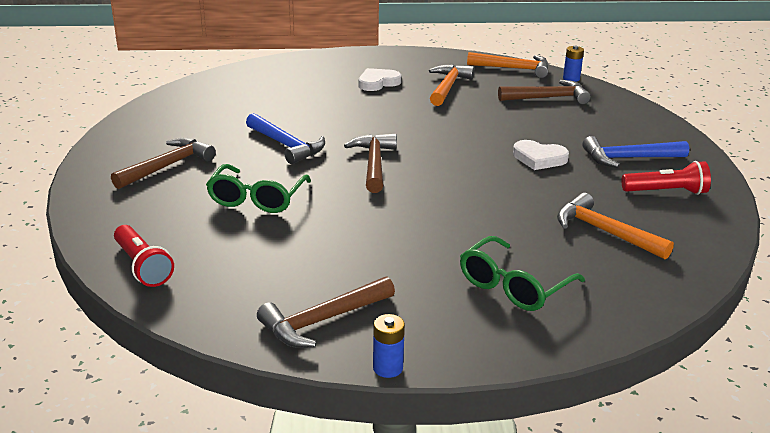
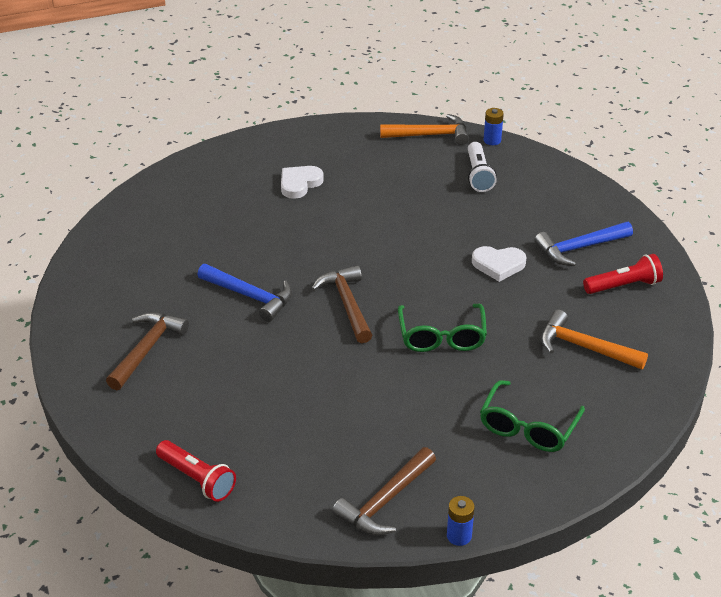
camera: 15 degrees left, 10 degrees up
(257, 199) = (258, 374): green glasses -> green glasses (442, 337)
(447, 87) = (374, 177): orange hammer -> none
(547, 98) = (478, 175): brown hammer -> white flashlight

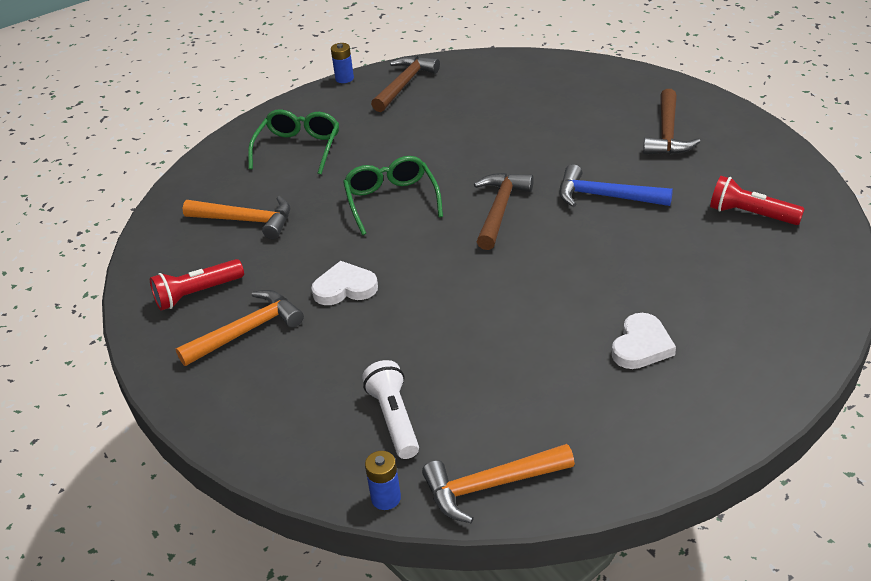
camera: 170 degrees right, 0 degrees up
(197, 479) = (553, 68): red flashlight -> red flashlight (751, 214)
(347, 304) = (500, 210): brown hammer -> brown hammer turned 135 degrees counterclockwise
(580, 248) = (246, 331): blue hammer -> orange hammer

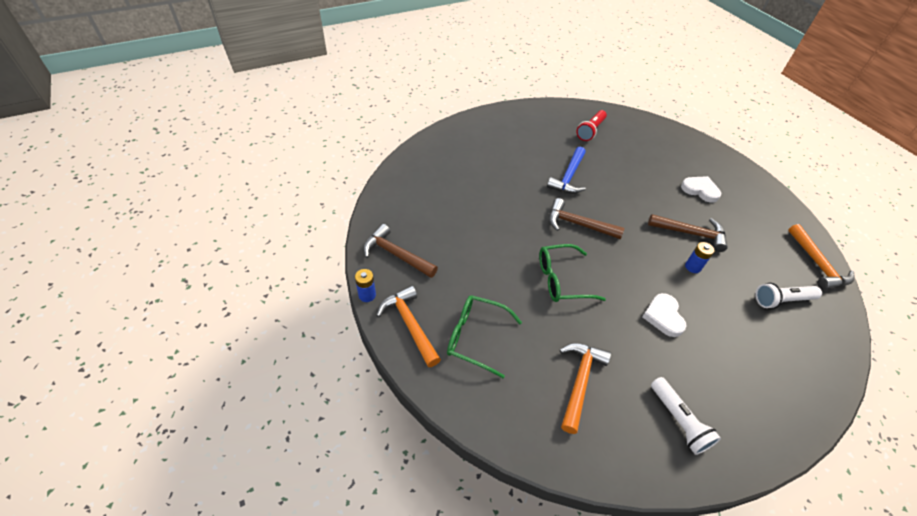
camera: 90 degrees left, 10 degrees up
(197, 294) = (678, 420): red flashlight -> white flashlight
(246, 331) = (718, 382): orange hammer -> orange hammer (410, 325)
(386, 498) = (843, 310): blue battery -> blue battery (692, 267)
(667, 133) = (507, 140): brown hammer -> brown hammer (691, 233)

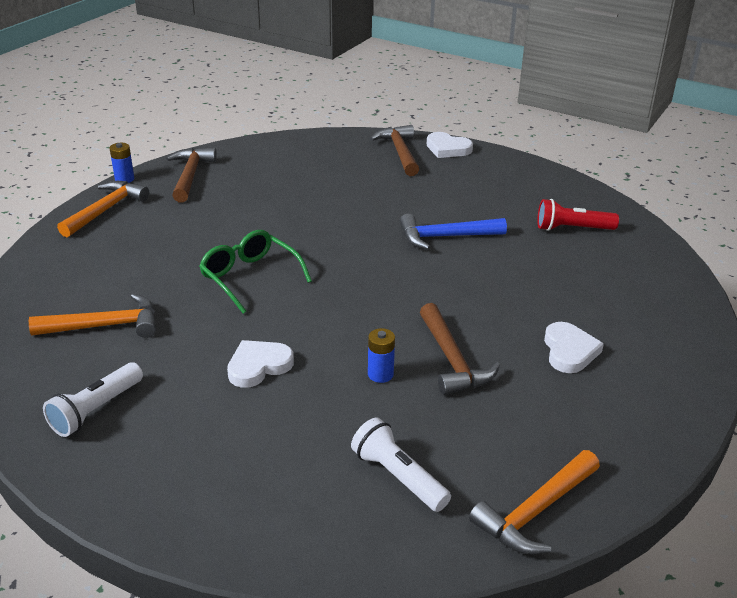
camera: 60 degrees right, 15 degrees down
(466, 126) = (447, 149): none -> white heart
(475, 337) = (118, 248): green glasses -> none
(578, 224) = (360, 265): brown hammer -> brown hammer (399, 152)

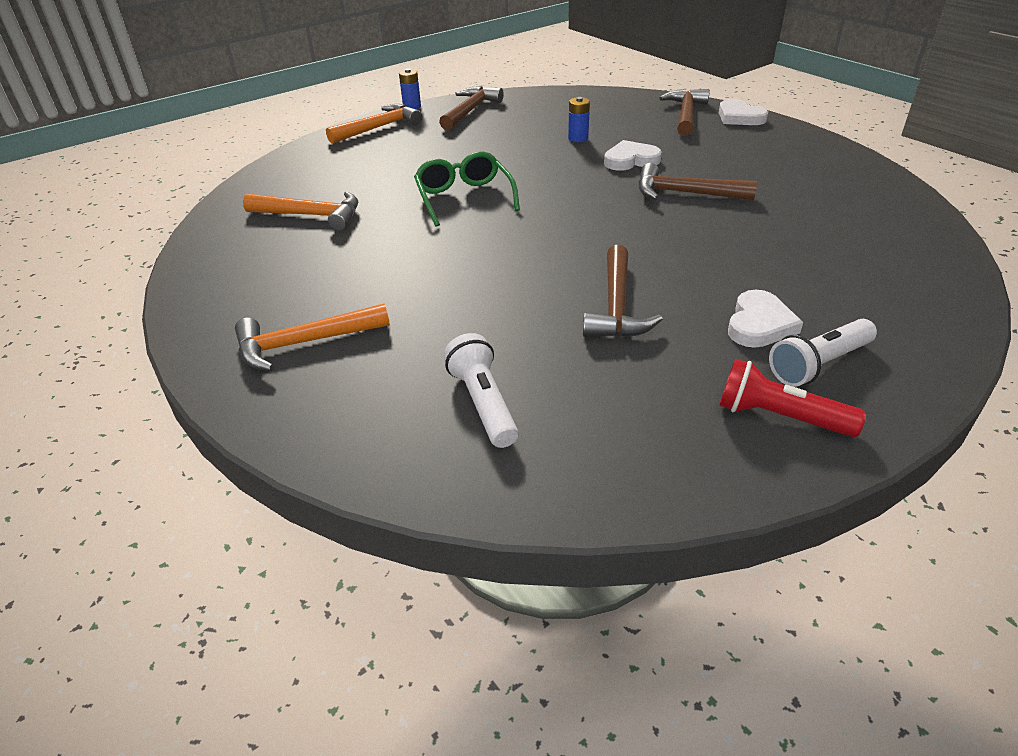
camera: 25 degrees right, 5 degrees up
(96, 410) = (253, 280): white flashlight -> white flashlight (819, 364)
(258, 366) = (418, 273): white heart -> white heart (631, 160)
(380, 374) = (531, 304): blue battery -> blue battery (578, 138)
(445, 237) = (685, 193): blue hammer -> brown hammer
(536, 511) = (612, 479): orange hammer -> orange hammer (305, 343)
(572, 229) = (839, 207): red flashlight -> red flashlight (779, 417)

